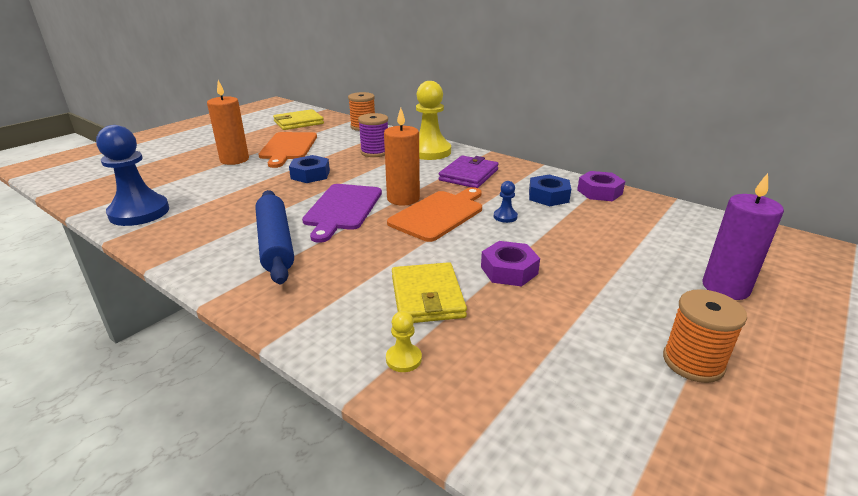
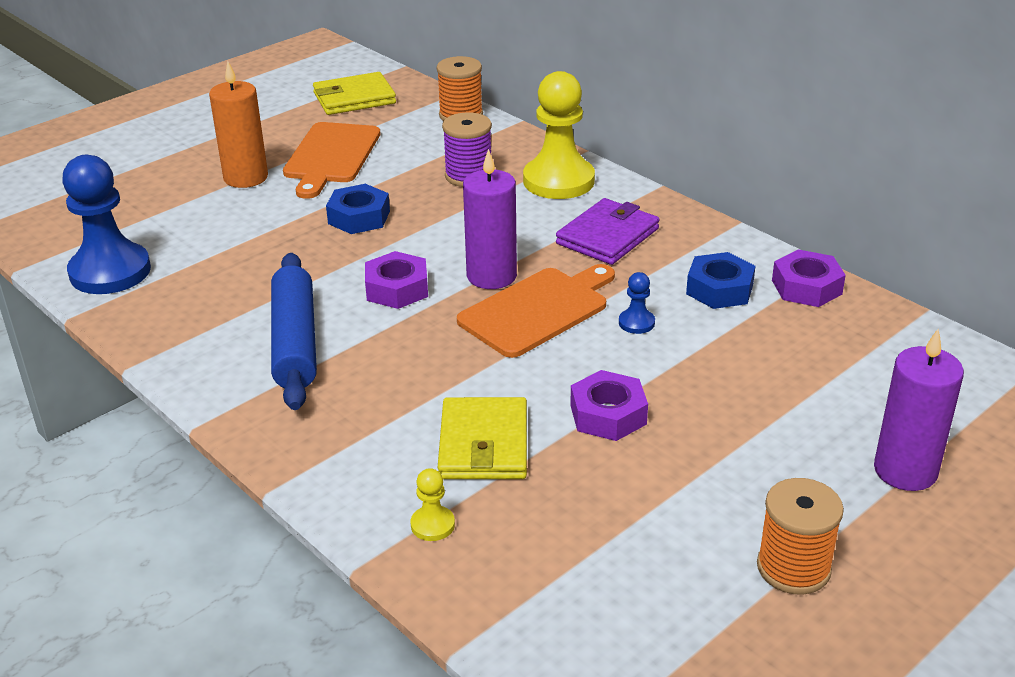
camera: 10 degrees right, 5 degrees up
(342, 209) = (397, 288): purple cutting board -> purple nut
(403, 198) = (491, 276): orange candle -> purple candle

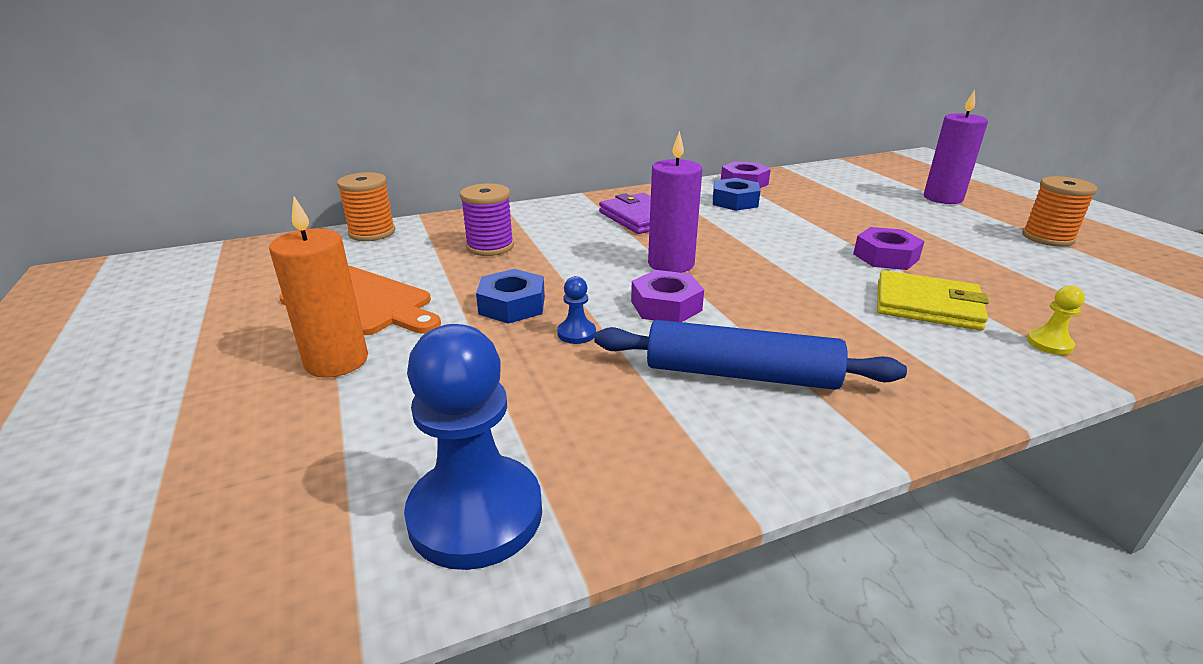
camera: 70 degrees left, 5 degrees down
(354, 98) = (248, 272): yellow wallet -> none
(538, 310) = (734, 256): orange cutting board -> none
(558, 181) = (539, 218): yellow pawn -> none
(636, 323) = (767, 229): blue pawn -> blue pawn (576, 333)

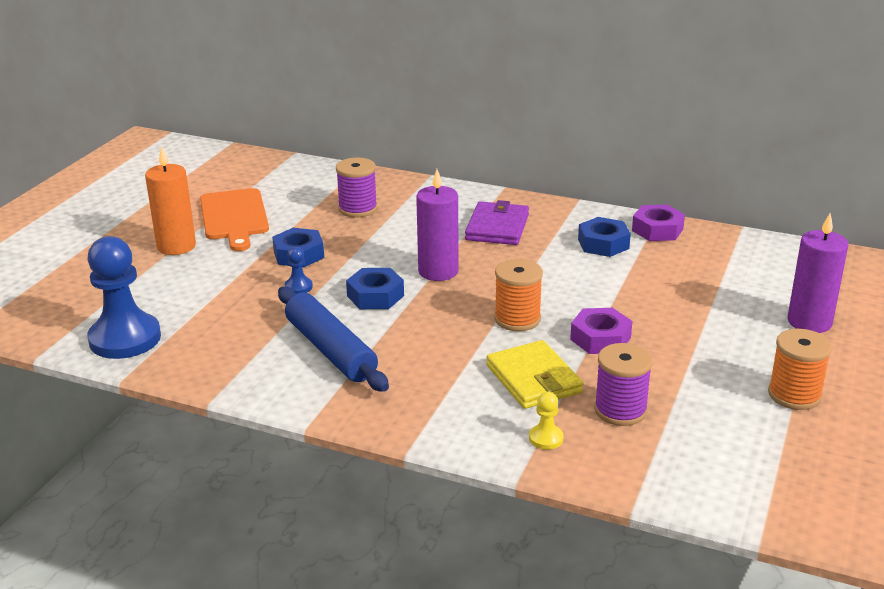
camera: 45 degrees right, 0 degrees up
(372, 233) = (312, 168): orange spool -> orange spool (517, 319)
(666, 306) = (375, 296): purple nut -> blue nut
(1021, 296) = (620, 410): none -> purple spool

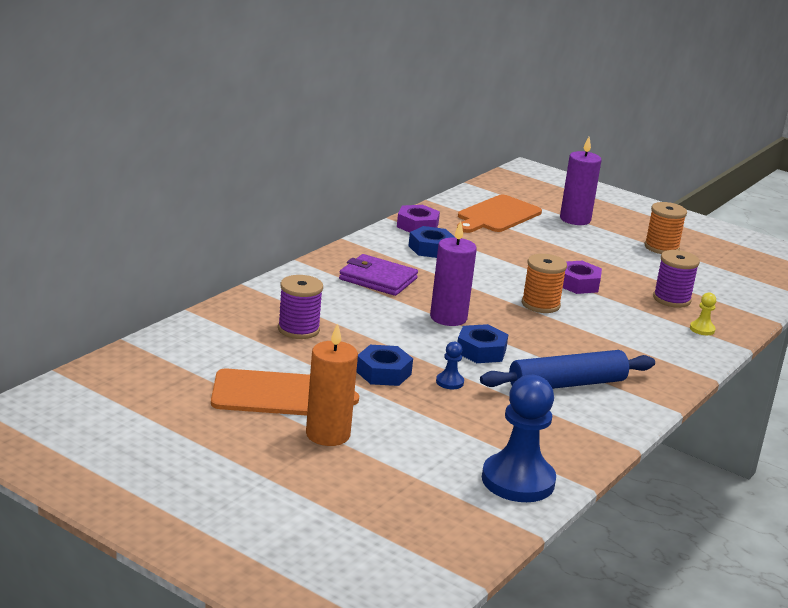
camera: 80 degrees left, 5 degrees down
(533, 379) = (627, 317): yellow wallet -> none
(749, 270) = (497, 215): none -> orange cutting board

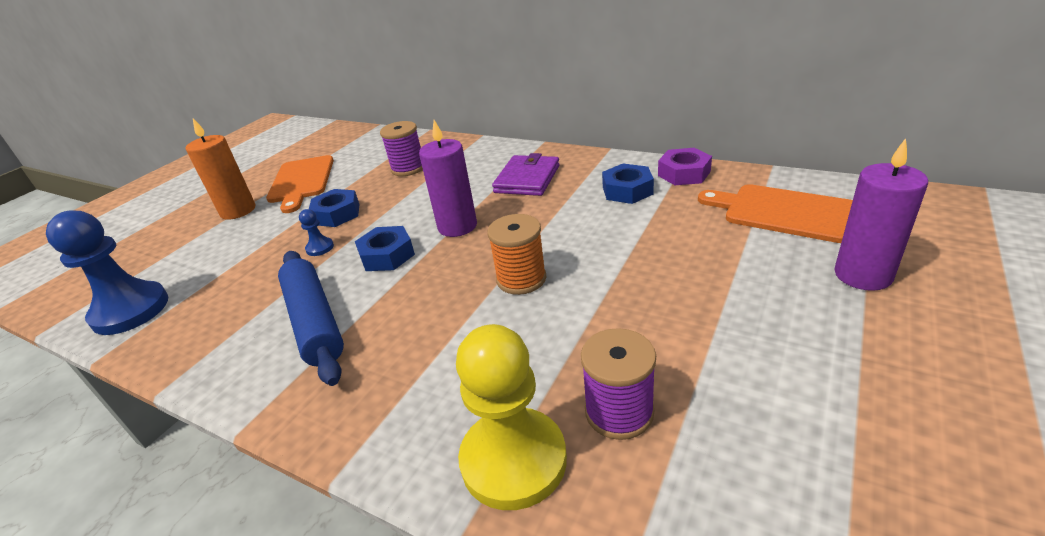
camera: 90 degrees right, 10 degrees up
(578, 284) = (608, 302): purple nut -> none
(661, 247) = (858, 387): orange spool -> none
(702, 329) = (513, 460): yellow pawn -> yellow pawn, size x2.34

